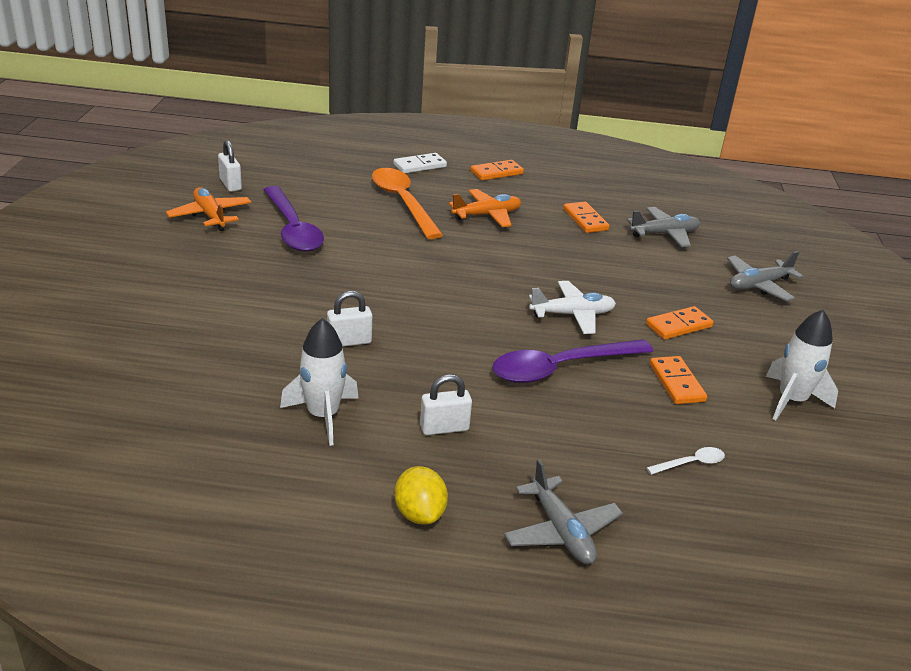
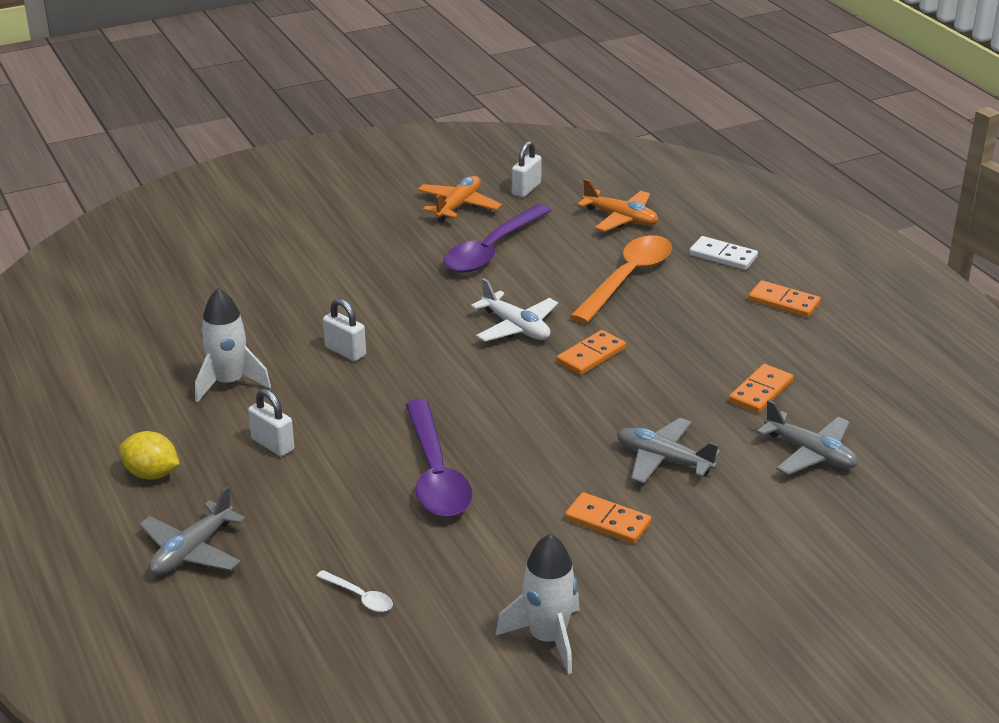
camera: 60 degrees right, 0 degrees up
(419, 513) = (152, 474): yellow lemon -> yellow lemon turned 75 degrees clockwise
(487, 215) = (674, 332): orange plane -> orange plane (620, 218)
(561, 368) = (435, 473): purple spoon -> purple spoon turned 135 degrees counterclockwise
(572, 315) = (541, 449): white plane -> white plane (516, 327)
(676, 383) = (491, 550): orange domino -> orange domino (591, 355)
(759, 285) = (782, 555): grey plane -> grey plane (663, 460)

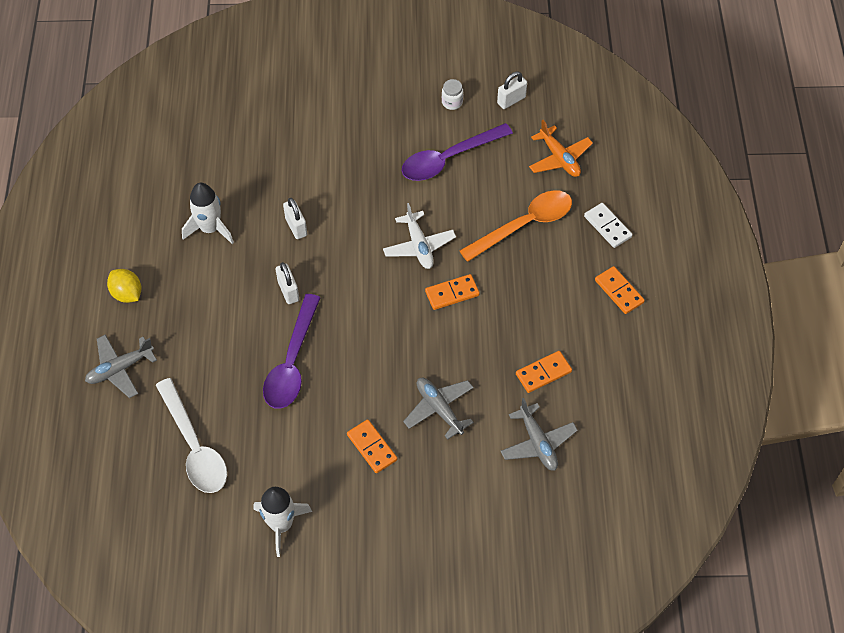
camera: 25 degrees right, 25 degrees up
(272, 444) = (209, 296): white padlock -> white padlock (288, 291)
(360, 597) = (194, 446): white spoon -> white spoon, size x2.35
(458, 206) = (452, 102): orange plane -> white jar

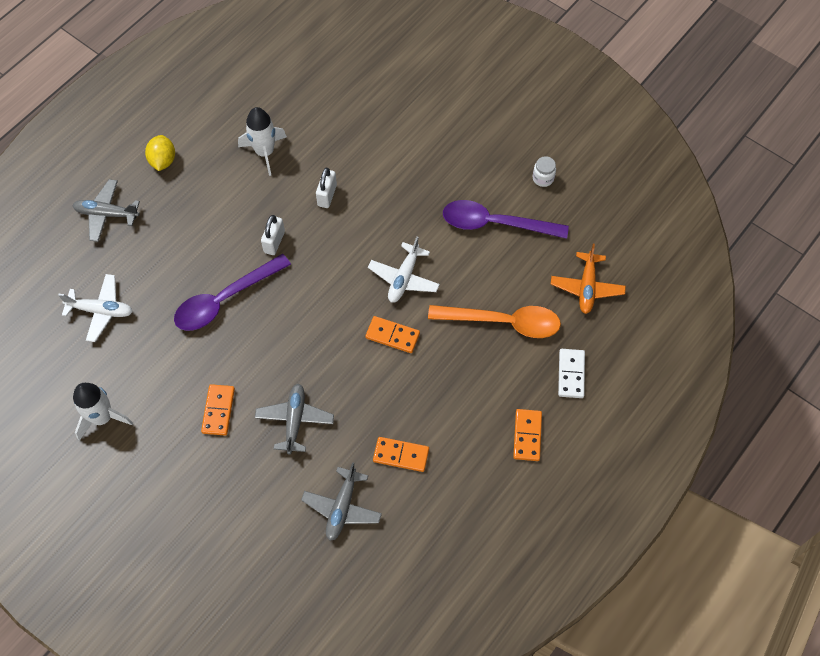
camera: 40 degrees right, 5 degrees up
(194, 446) = (101, 311): white spoon -> white plane
(511, 100) = (594, 210): white padlock -> none

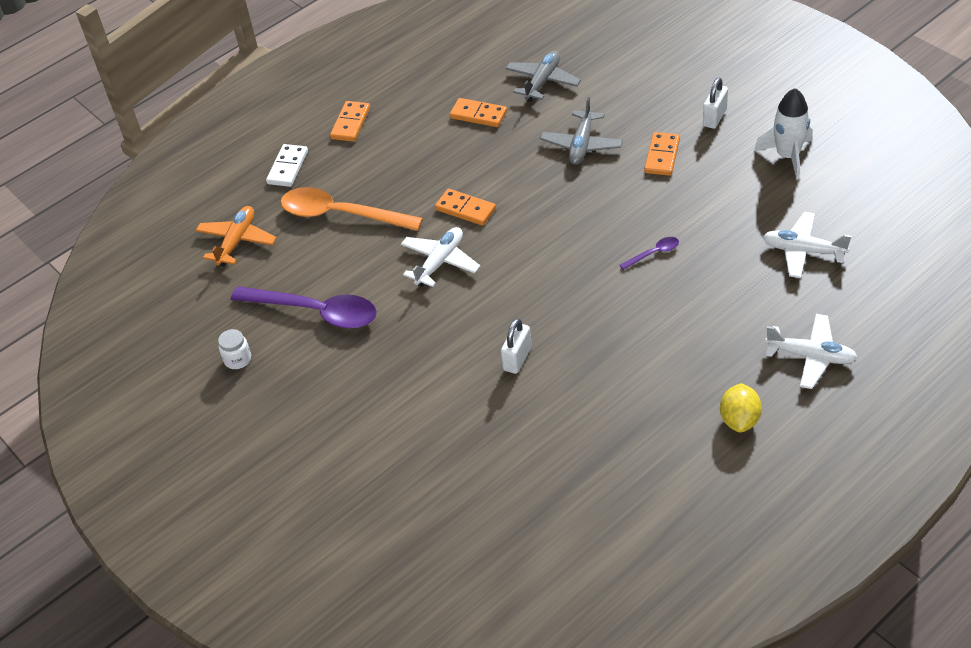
camera: 165 degrees left, 15 degrees down
(107, 214) = (811, 356): grey plane -> white plane
(225, 299) = (653, 253): purple spoon -> purple spoon, size x0.43
(265, 152) = (595, 420): white rocket -> none
(274, 242) = (590, 309): white padlock -> white padlock (714, 117)

